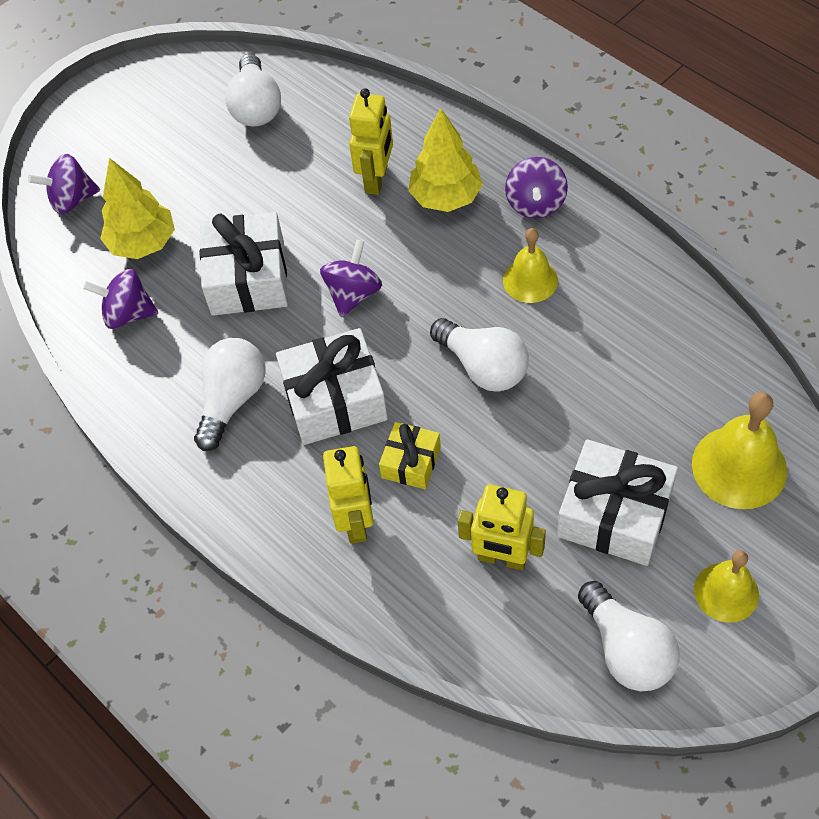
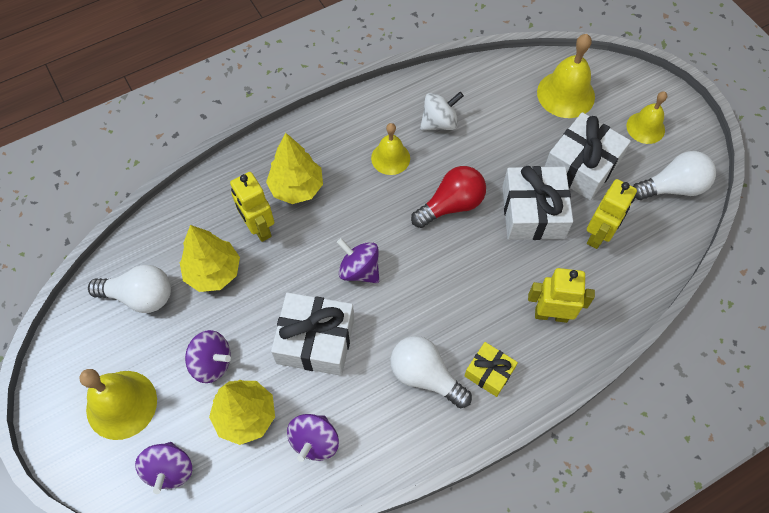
camera: 80 degrees left, 5 degrees up
(132, 137) = (121, 404): none -> yellow bell
(305, 158) = (213, 272): none -> yellow tree
(335, 400) = (448, 304): white gift -> white gift (533, 212)
(376, 179) = (259, 228): yellow robot -> yellow robot turned 150 degrees counterclockwise
(411, 462) = (513, 269): yellow gift -> yellow gift (489, 372)
(483, 367) = (451, 205): white light bulb -> red light bulb
(535, 203) = (326, 136): purple spinning top -> purple spinning top (212, 363)
(612, 320) = (439, 122): none -> white spinning top

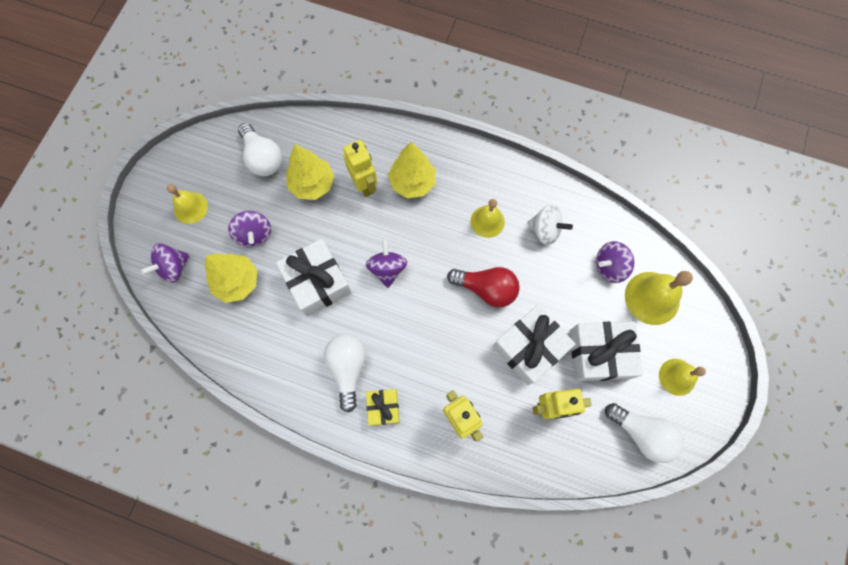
camera: 50 degrees right, 10 degrees up
(121, 404) = (190, 207): yellow bell -> yellow bell, size x0.65
(259, 228) = (364, 184): yellow robot -> yellow robot turned 135 degrees clockwise
(314, 441) = (252, 335): purple spinning top -> purple spinning top (609, 267)

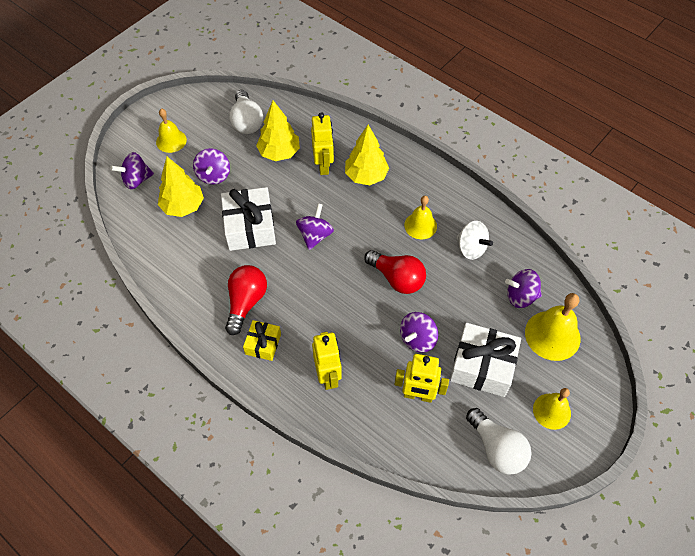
camera: 20 degrees right, 15 degrees down
(348, 368) = (246, 302): white light bulb -> red light bulb
(530, 348) = (417, 339): white gift -> purple spinning top

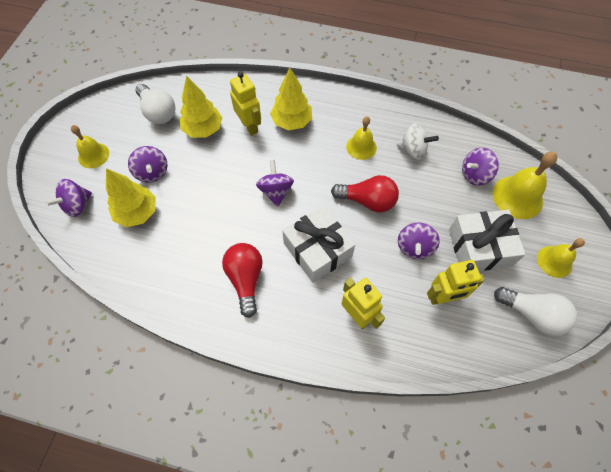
camera: 25 degrees left, 5 degrees up
(250, 227) = (212, 207): white gift -> white gift (317, 250)
(263, 344) = (282, 312): yellow gift -> none

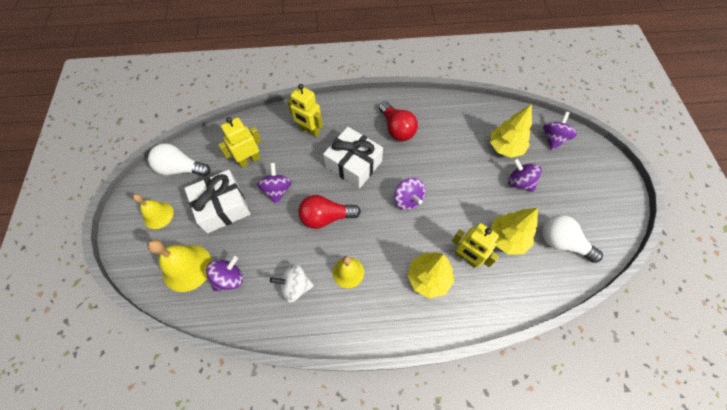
camera: 160 degrees right, 0 degrees up
(93, 155) = (579, 181): yellow bell -> none

